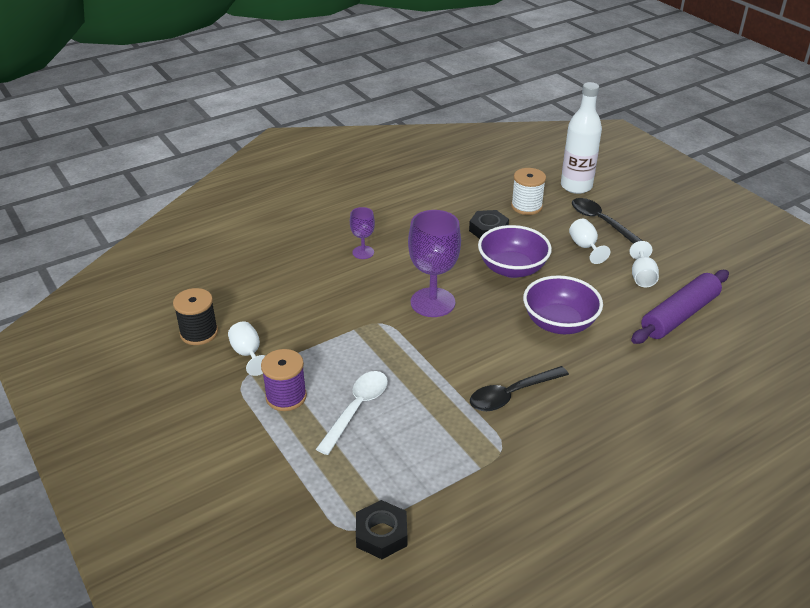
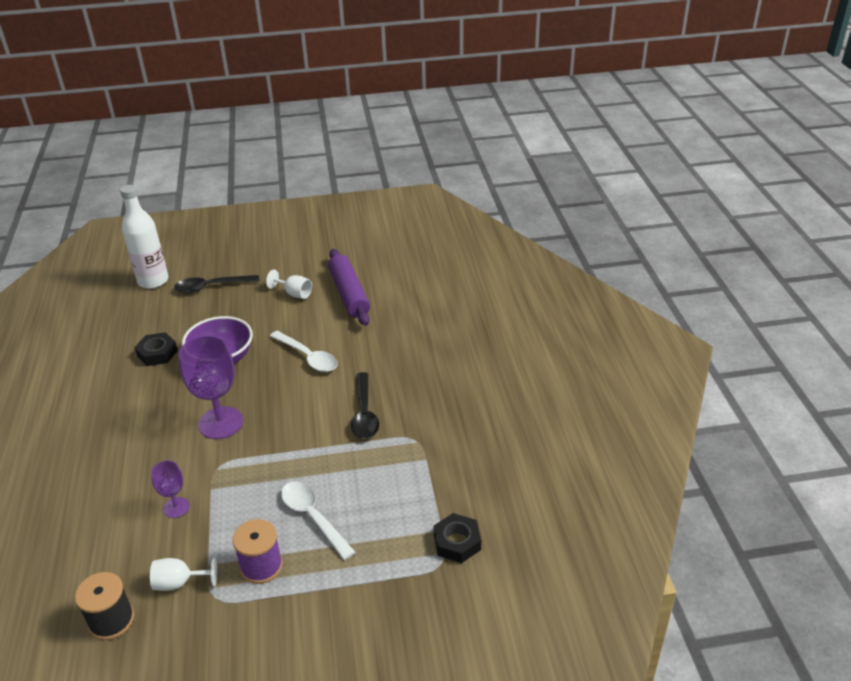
camera: 65 degrees left, 0 degrees up
(363, 252) = (106, 448): purple goblet -> purple goblet (176, 507)
(526, 206) = (149, 319): white spool -> none
(559, 323) = (308, 357): purple bowl -> white spoon
(585, 247) = (234, 308): white goblet -> none

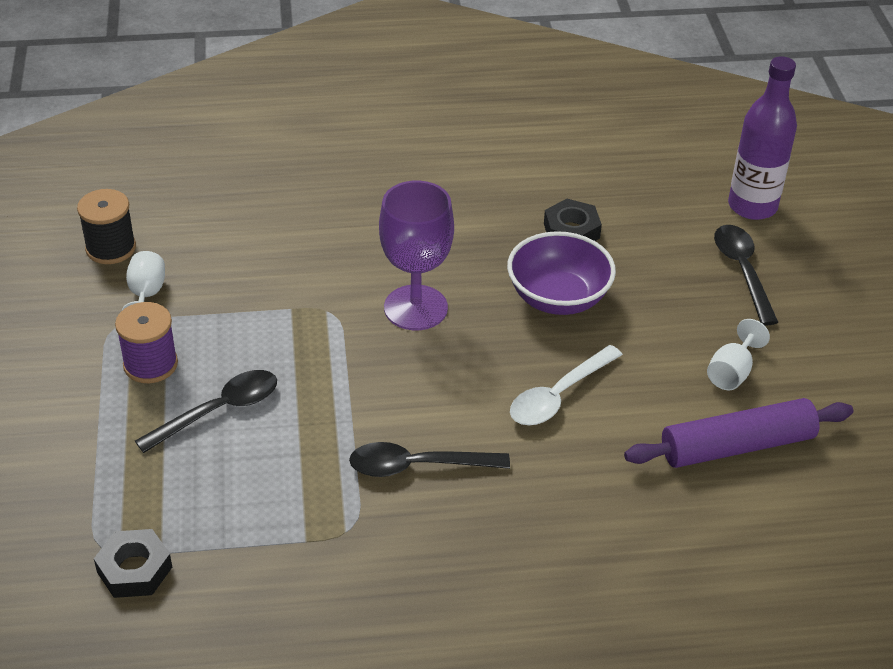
camera: 90 degrees right, 5 degrees up
(153, 281) = (752, 206): white bottle -> purple bottle
(176, 507) = (265, 280): purple goblet -> none
(313, 517) = (219, 411): white spoon -> black spoon

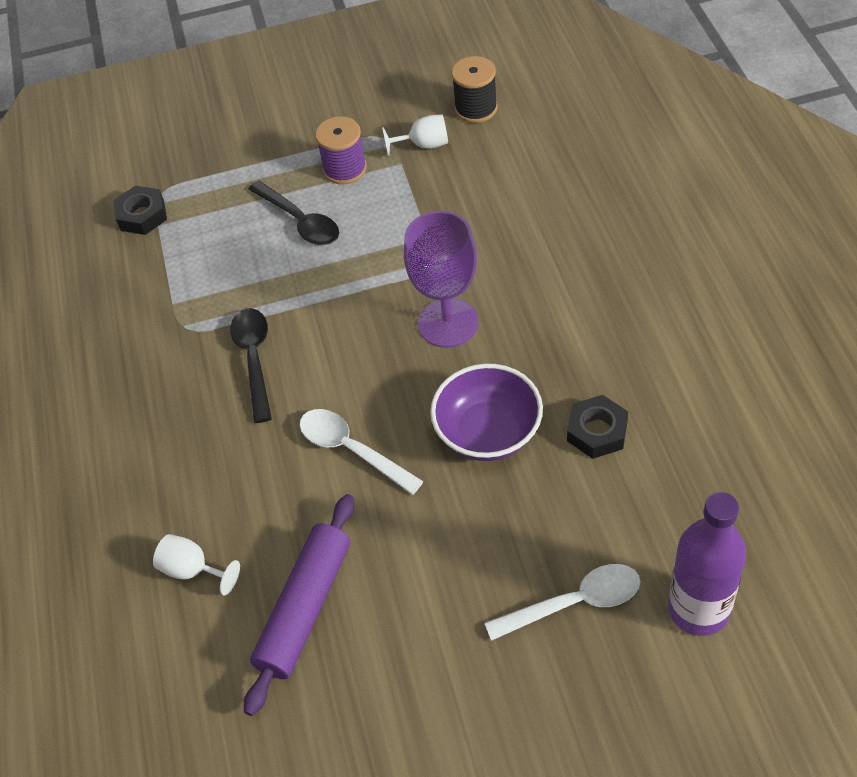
camera: 90 degrees right, 10 degrees up
(732, 372) = (408, 599): white goblet -> white goblet (193, 570)
(737, 446) = (305, 608): purple rolling pin -> purple rolling pin turned 45 degrees clockwise
(742, 271) = (574, 603): black spoon -> white spoon

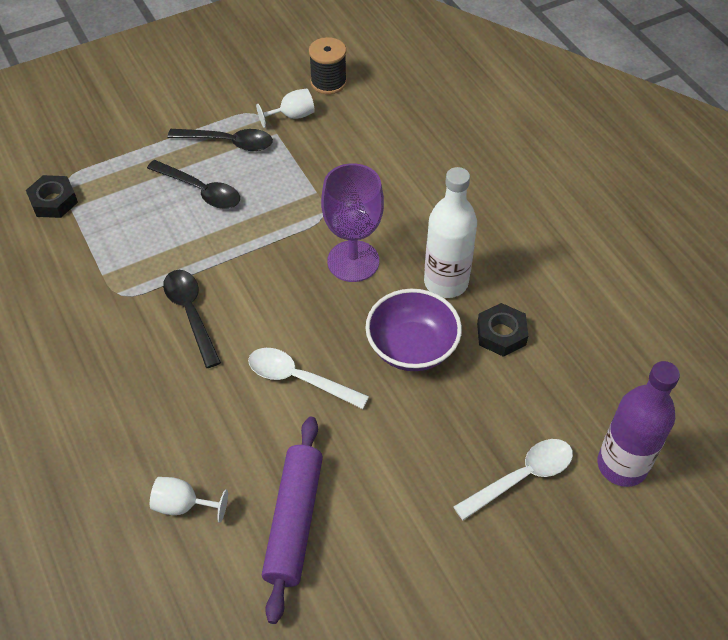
camera: 20 degrees left, 0 degrees up
(345, 169) = (228, 142): purple spool -> black spoon
(548, 361) = (446, 282): none -> white bottle

